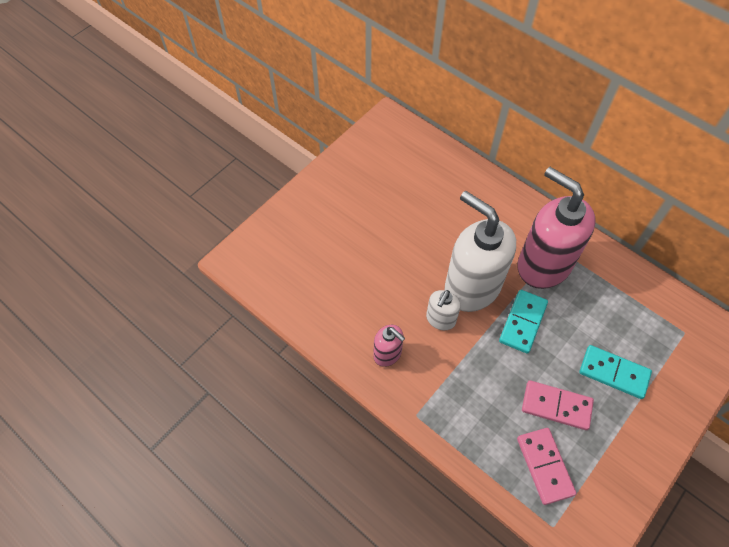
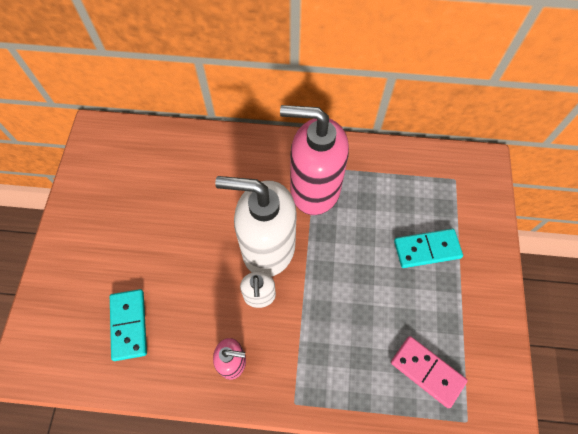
camera: 35 degrees left, 5 degrees up
(523, 322) = (330, 252): turquoise domino -> turquoise domino (129, 325)
(556, 406) = (402, 310): pink domino -> none

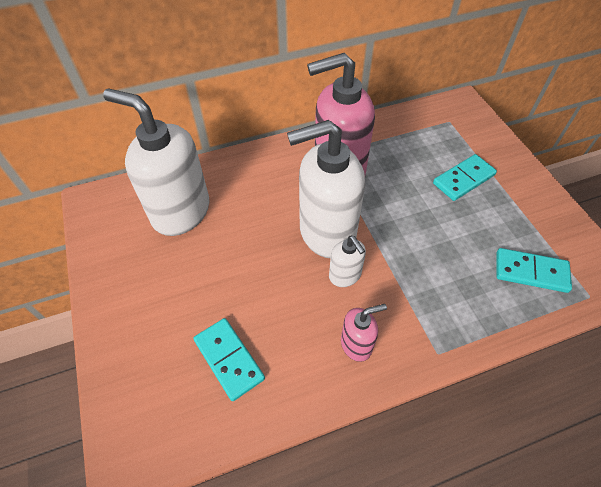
camera: 25 degrees left, 10 degrees down
(158, 173) = (180, 212): none -> white soap dispenser
(427, 371) = (531, 272): pink domino -> turquoise domino

